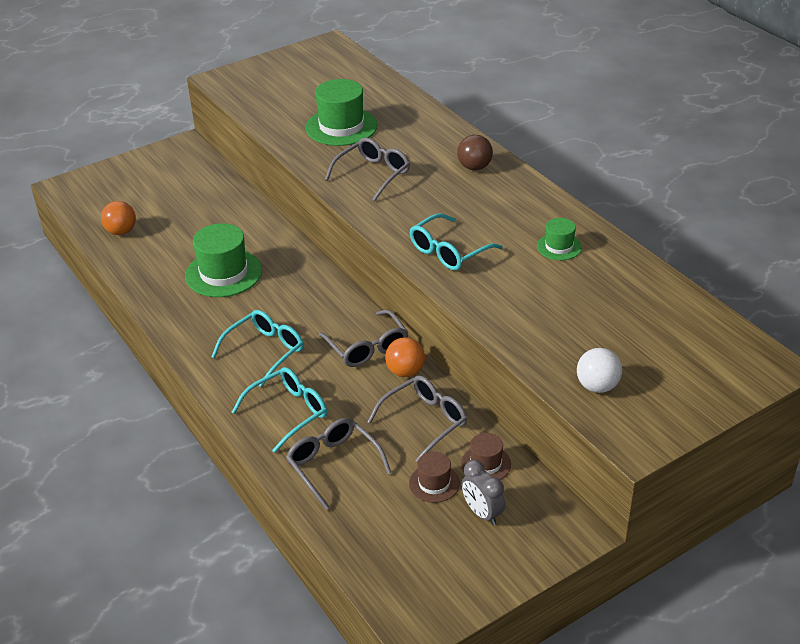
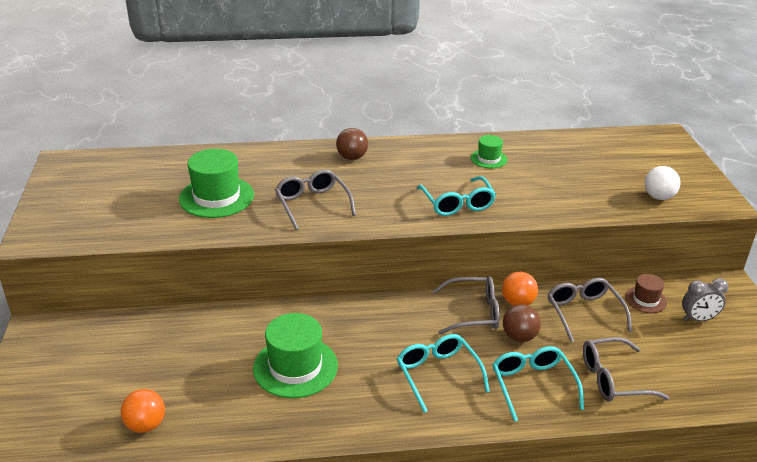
camera: 65 degrees left, 5 degrees down
(352, 386) = (519, 337): none -> brown ball
(434, 483) = (657, 331): brown hat -> none

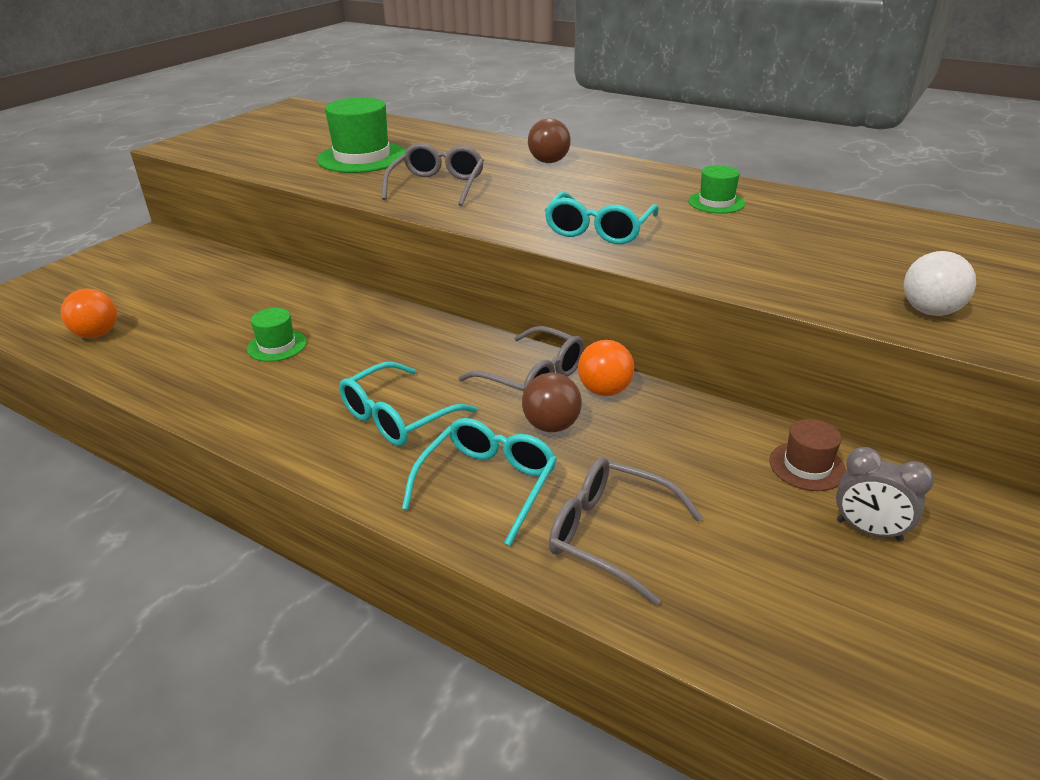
camera: 40 degrees right, 0 degrees up
(295, 367) = (277, 345): green hat -> green hat, size x0.54
(437, 374) = (397, 417): turquoise glasses -> turquoise glasses turned 150 degrees counterclockwise
(583, 312) = (682, 439): grey glasses -> none

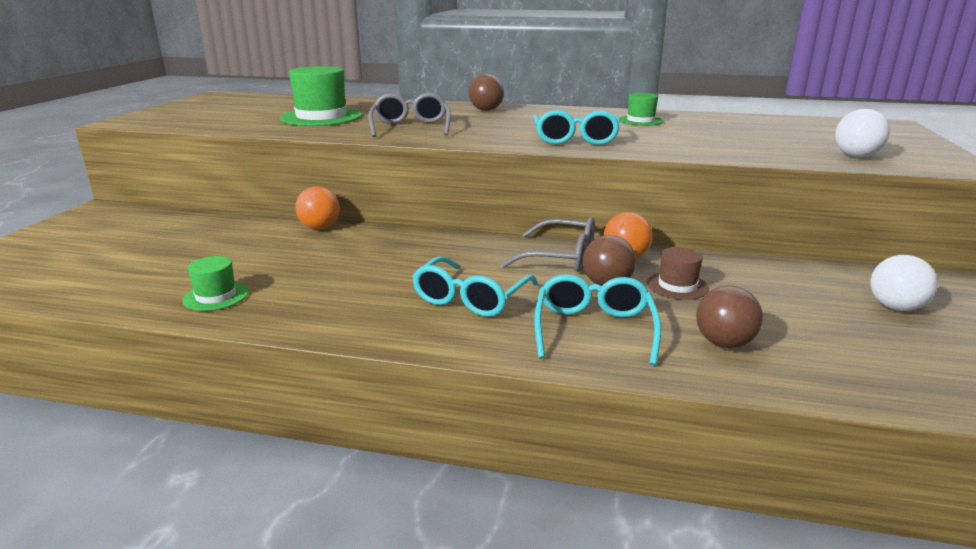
camera: 20 degrees left, 10 degrees down
(97, 334) = (102, 283): orange ball -> orange ball (320, 227)
(277, 345) = (308, 267): green hat -> green hat (216, 296)
(609, 534) = (724, 343): grey glasses -> brown ball
(807, 466) = (815, 279): brown hat -> brown hat (677, 286)
(869, 530) = (895, 307): grey clock -> white ball

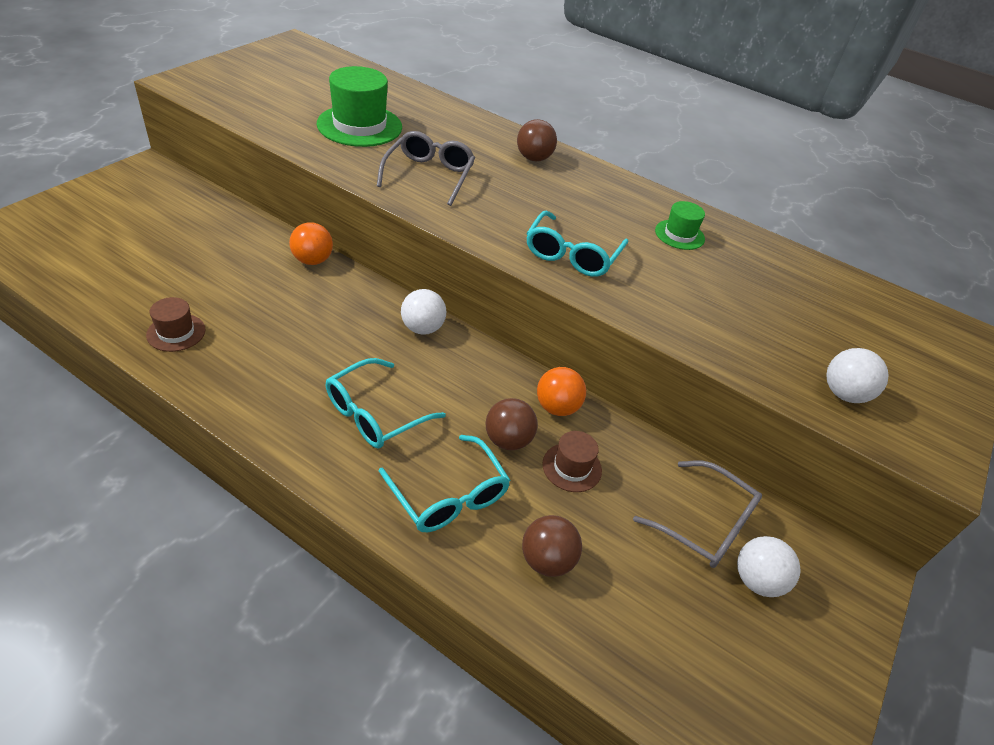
camera: 15 degrees right, 20 degrees up
(216, 296) = (176, 332): green hat -> brown hat
(462, 242) = (422, 328): none -> white ball
(561, 258) = (497, 385): grey glasses -> grey glasses (705, 524)
(594, 329) = (449, 496): turquoise glasses -> turquoise glasses turned 120 degrees clockwise

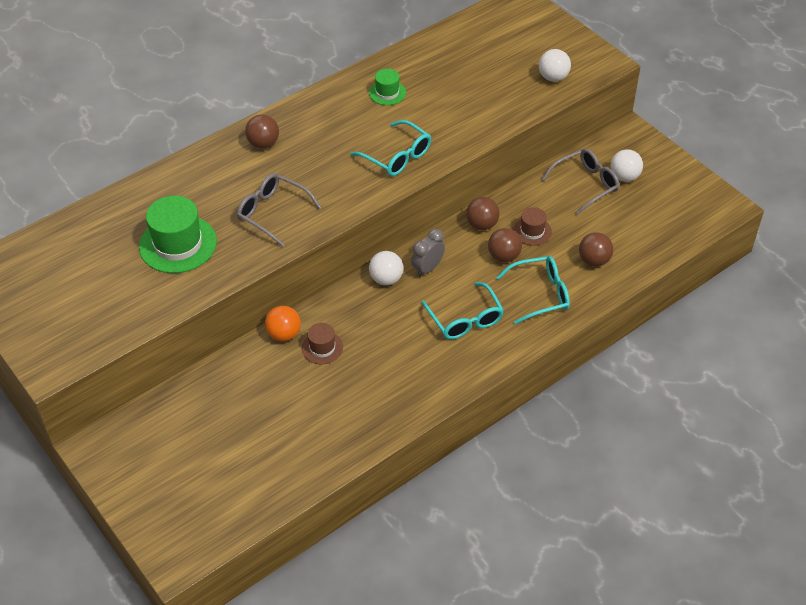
camera: 65 degrees left, 5 degrees up
(176, 332) = (352, 426): brown hat -> brown hat (322, 348)
(454, 363) = (427, 268): none -> grey clock
(557, 407) = (482, 224): orange ball -> brown ball

